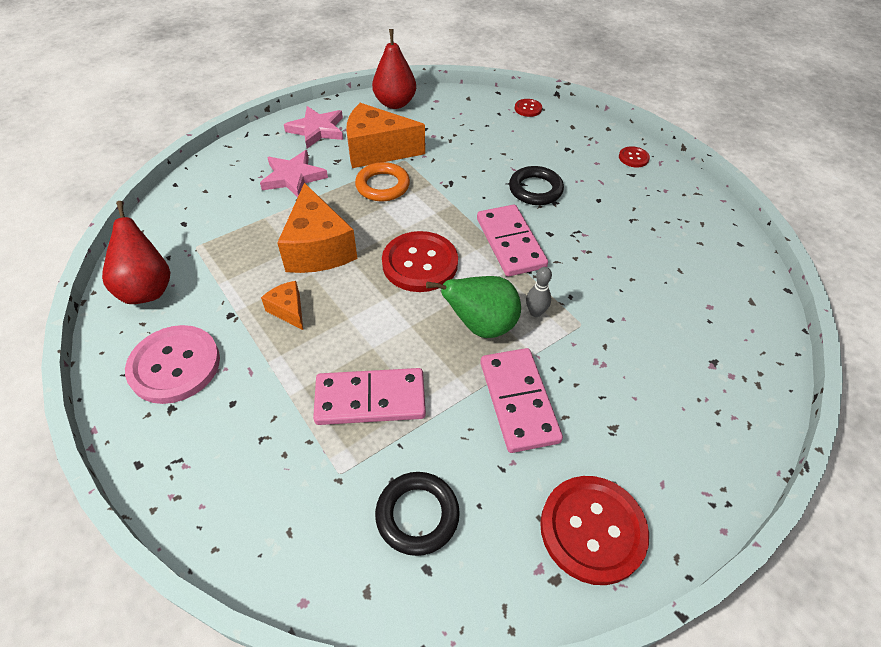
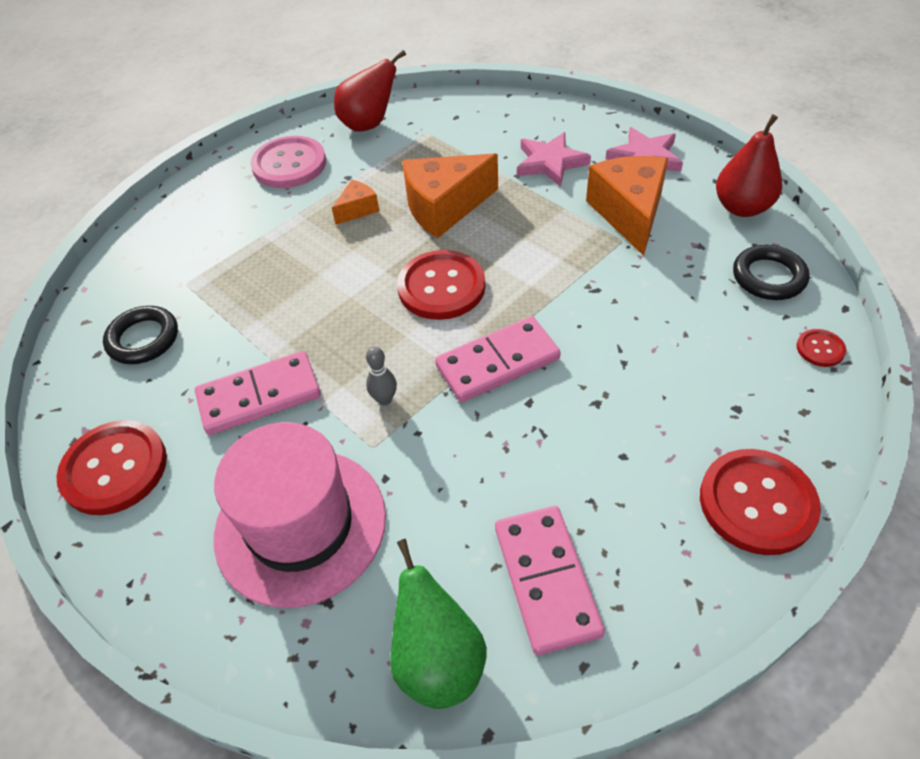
camera: 85 degrees right, 0 degrees up
(370, 399) = (259, 286): pink domino -> pink domino (547, 580)
(382, 186) = (563, 232): orange ring -> none
(481, 326) = (357, 352): green pear -> green pear (438, 660)
(535, 189) = (616, 378): black ring -> black ring (768, 277)
(633, 158) = (757, 503): red button -> red button, size x2.14
(652, 375) = (300, 525): none -> pink hat

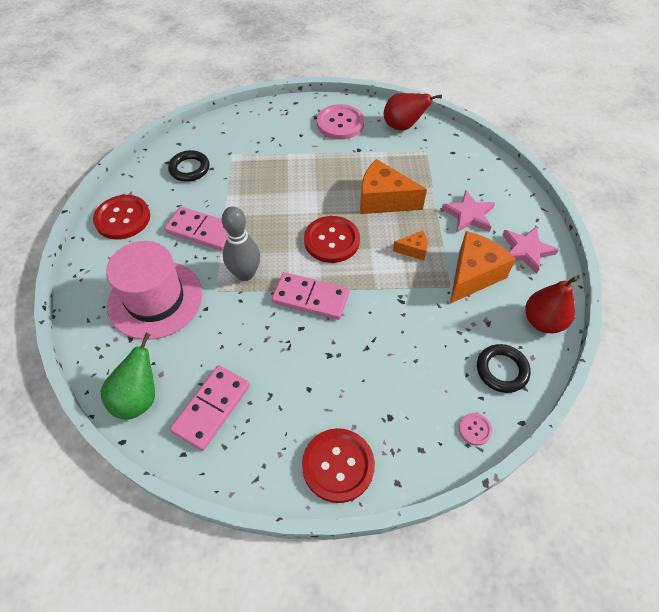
camera: 40 degrees right, 5 degrees up
(357, 209) = (342, 171): orange cheese -> orange cheese (413, 250)
(384, 399) = (245, 274): grey bowling pin -> grey bowling pin, size x2.03
(820, 349) = (475, 429): red button -> pink button

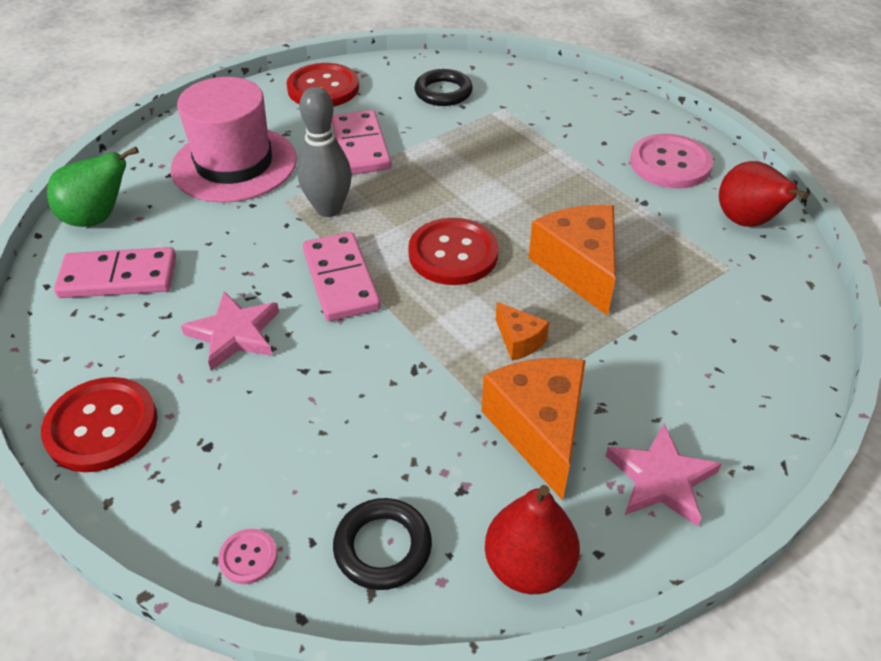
camera: 55 degrees right, 10 degrees down
(469, 215) = (656, 372): pink star -> pink star (234, 334)
(473, 275) = (539, 430): orange cheese -> orange cheese turned 105 degrees counterclockwise

